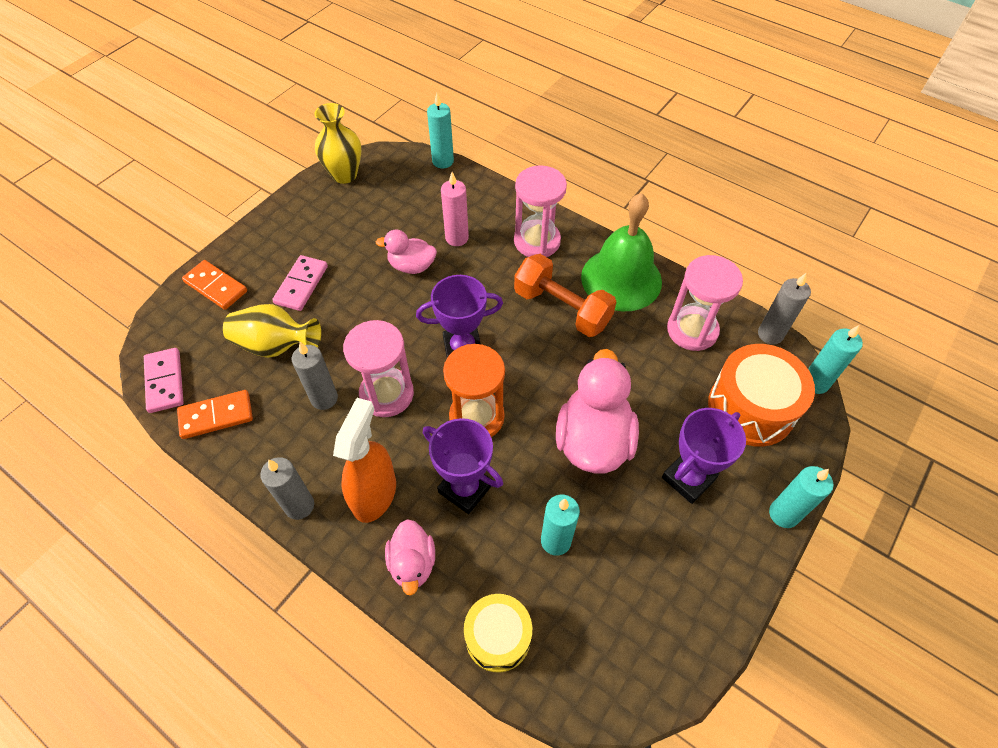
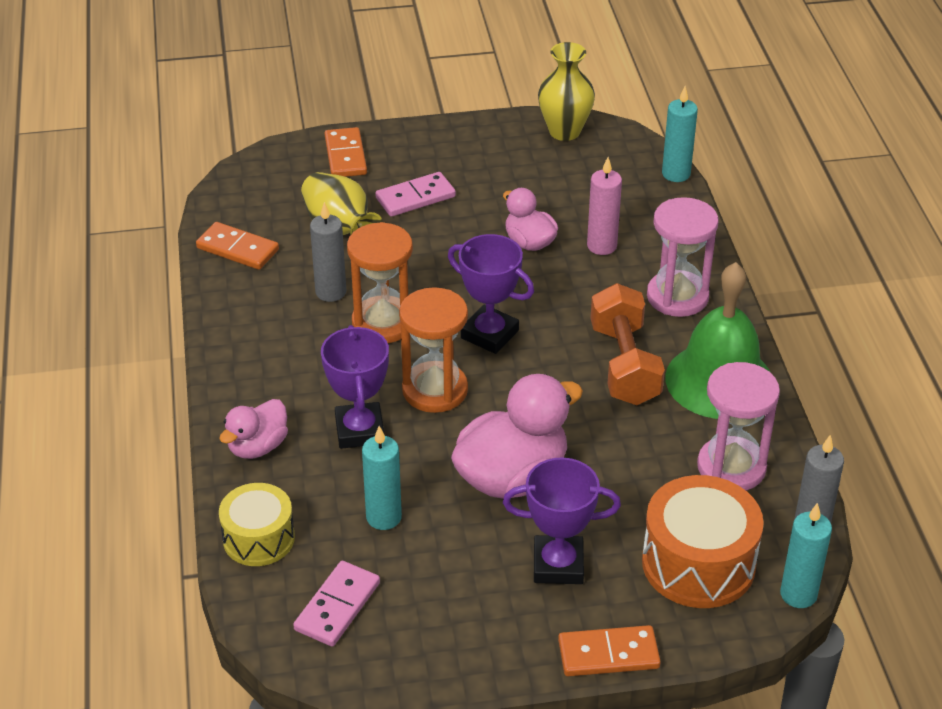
camera: 45 degrees right, 15 degrees down
(164, 381) = (229, 200): pink domino -> pink domino (337, 606)
(299, 506) = (224, 350): grey candle -> none
(374, 494) = (287, 383): orange spray bottle -> none
(386, 394) = (383, 323): pink hourglass -> orange hourglass
(783, 514) = (608, 654): turquoise candle -> orange domino

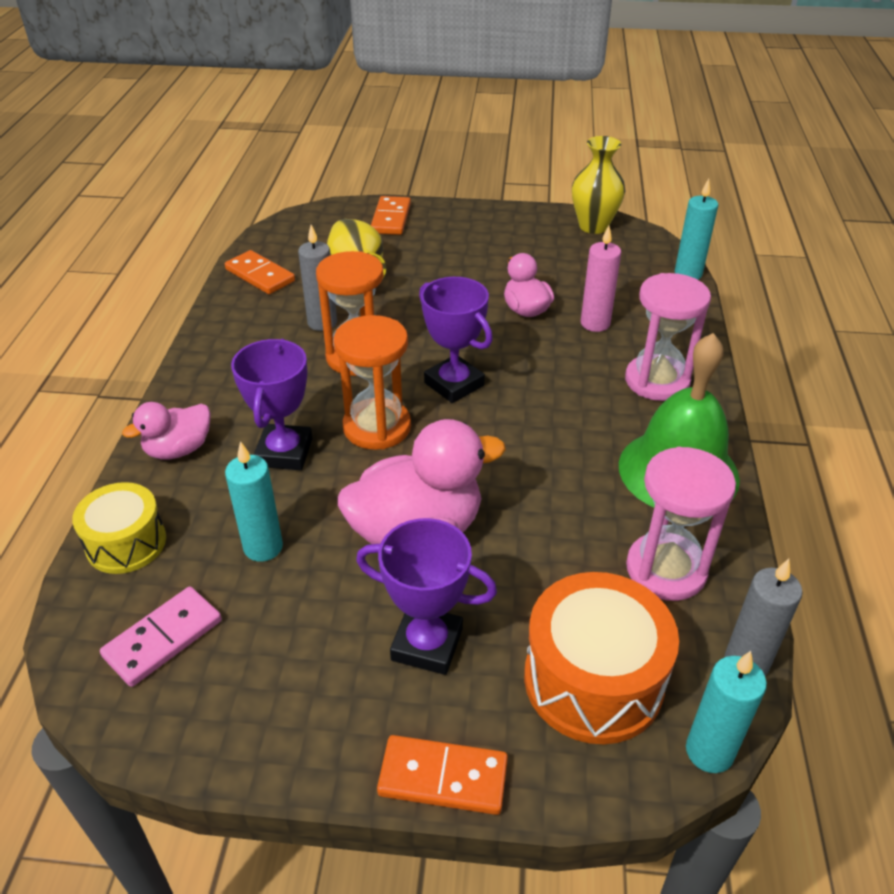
camera: 15 degrees right, 0 degrees up
(415, 197) = (436, 258): pink domino -> none
(624, 365) = (580, 437): orange dumbbell -> none

